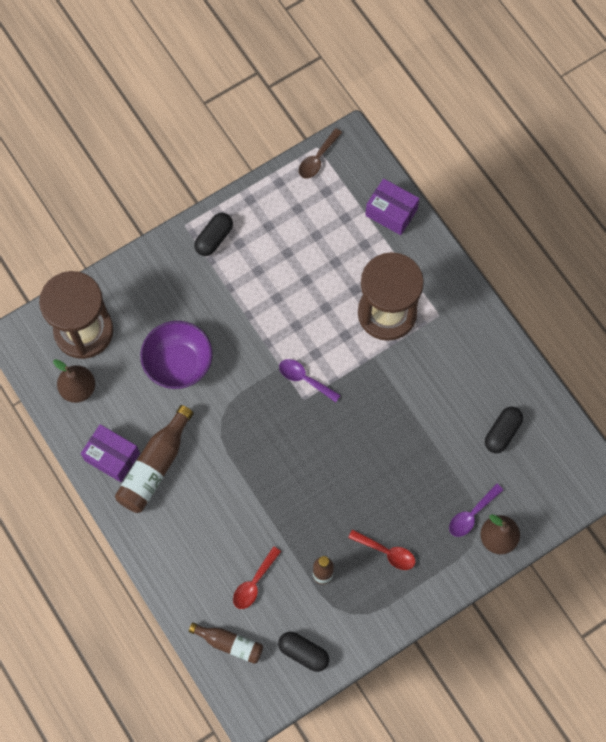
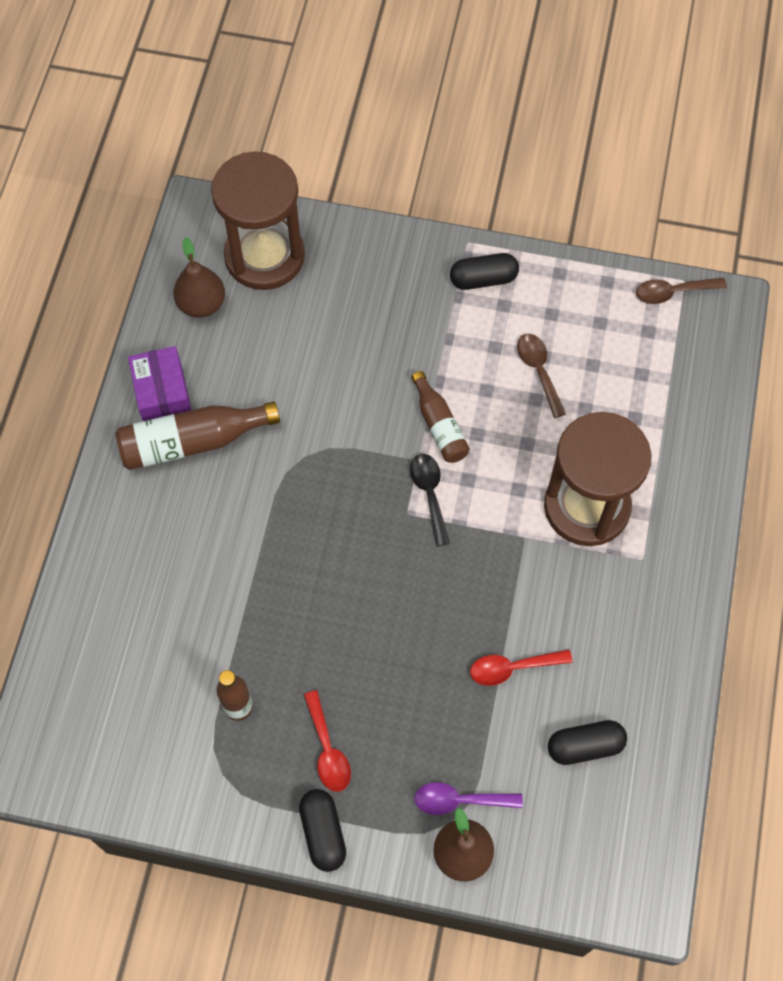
camera: 45 degrees right, 5 degrees down
(178, 364) = (320, 366): purple bowl -> none
(229, 643) = (74, 683): brown bottle -> brown bottle (439, 426)
(254, 583) = (162, 647): red spoon -> red spoon (512, 668)
(293, 263) = (538, 371): none -> brown spoon
(303, 653) = (134, 766): black capsule -> black capsule (323, 833)
(304, 379) = (429, 494): purple spoon -> black spoon
(391, 212) = (698, 410): purple box -> none

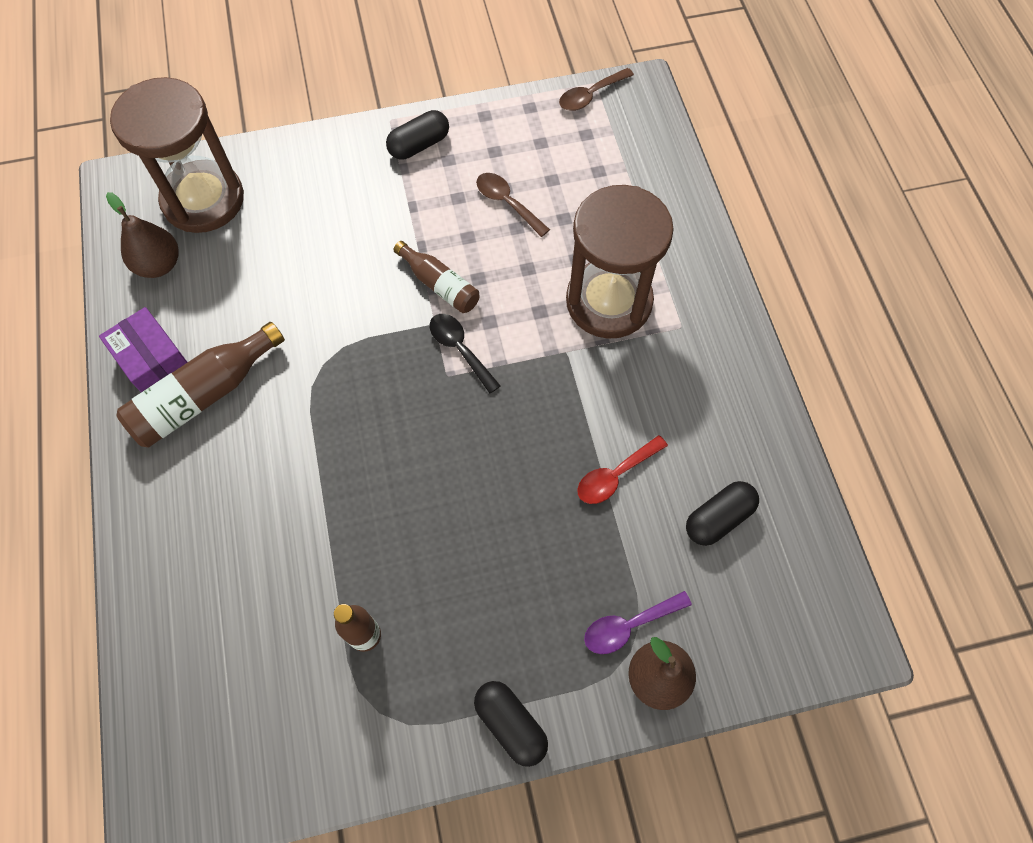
camera: 25 degrees left, 0 degrees up
(328, 750) = (476, 636): red spoon -> none

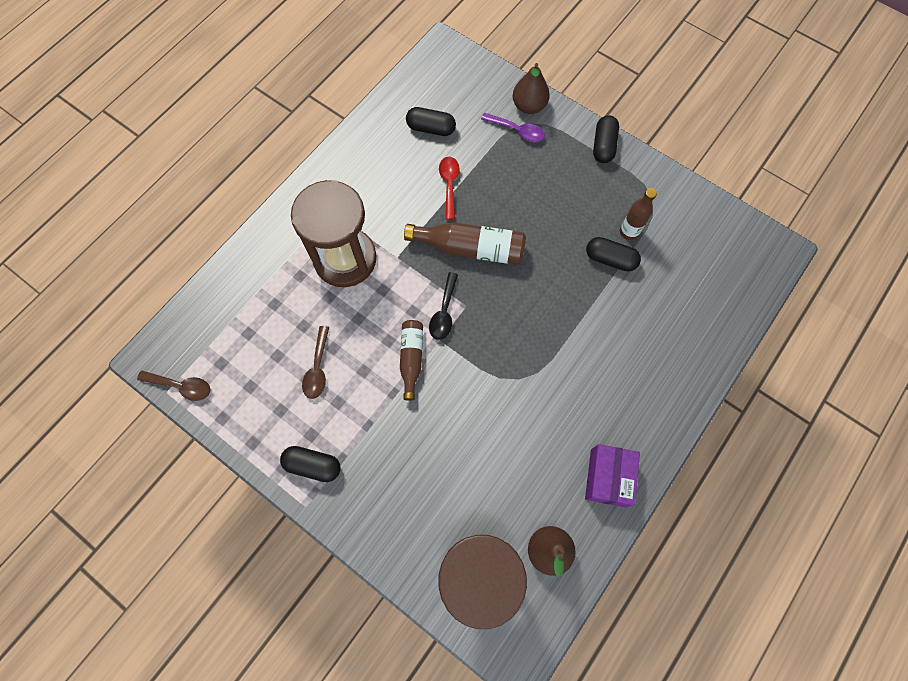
camera: 130 degrees left, 5 degrees up
(204, 395) = (598, 427): brown bottle -> brown bottle (470, 248)
(354, 577) = (610, 259): none -> black capsule
(615, 475) = (449, 185): red spoon -> red spoon turned 105 degrees counterclockwise

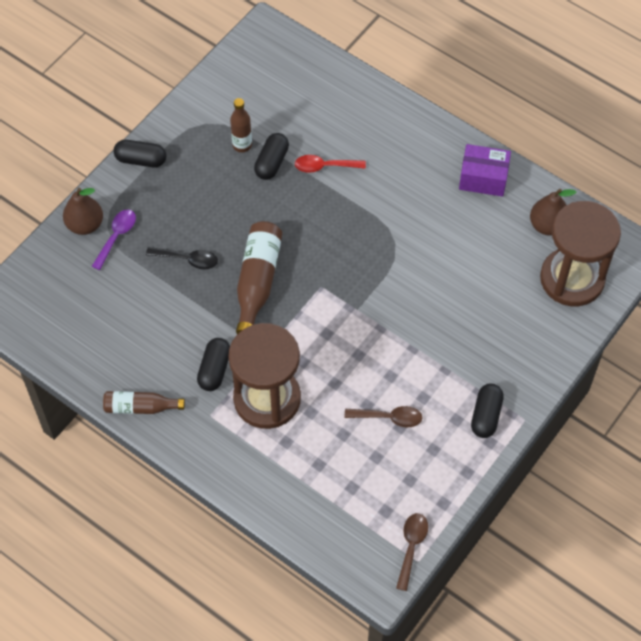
camera: 90 degrees left, 10 degrees down
(411, 358) = (377, 333): brown bottle -> brown bottle (140, 407)
(431, 128) = (107, 319): black capsule -> black capsule (214, 369)
(444, 312) = (328, 305): black spoon -> black spoon (188, 259)
(449, 185) = (180, 301): red spoon -> red spoon (324, 166)

